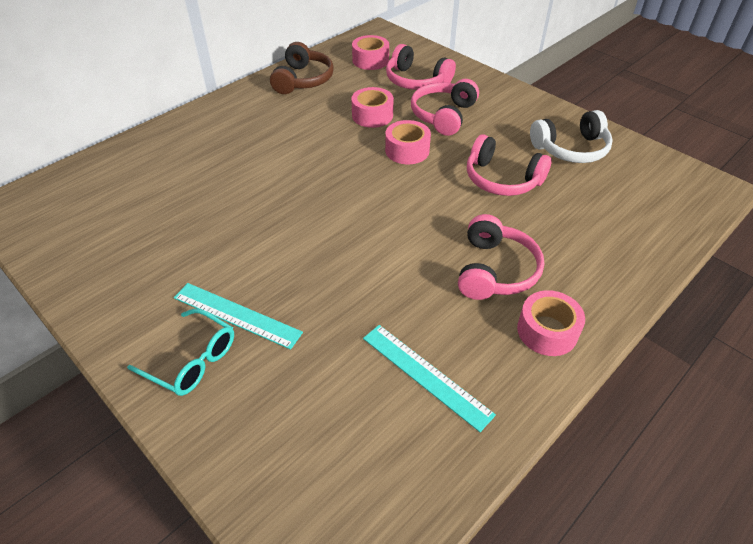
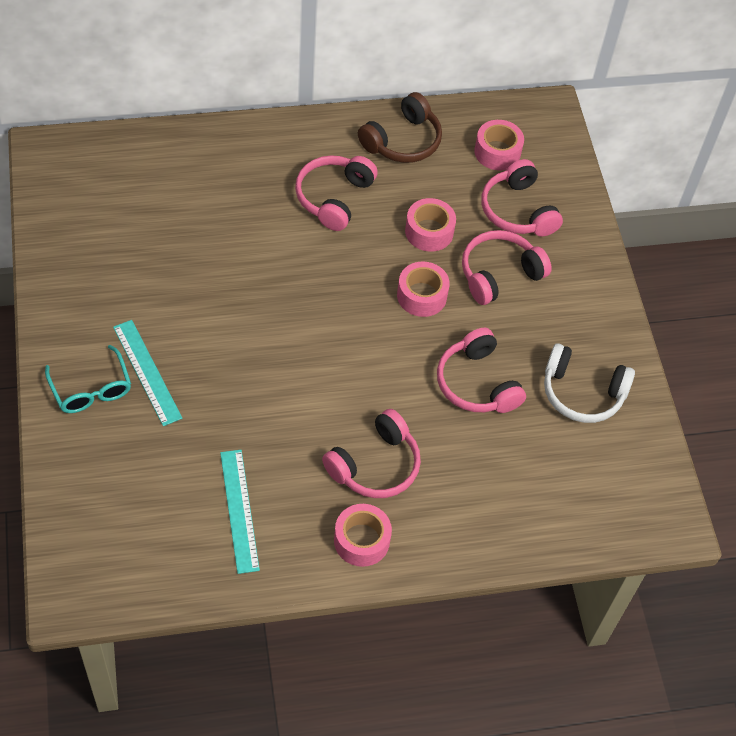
camera: 30 degrees right, 10 degrees up
(285, 127) = (334, 198): none -> pink headphones

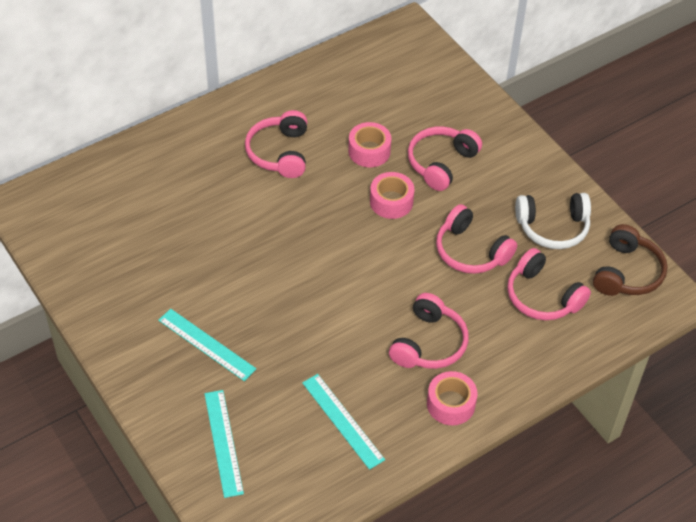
camera: 20 degrees left, 5 degrees down
(91, 388) = (167, 375): turquoise glasses -> none
(107, 481) = (223, 442): none -> turquoise ruler
(402, 141) = (309, 90): brown headphones -> brown headphones (627, 272)
(497, 152) = (387, 72): pink tape -> none
(518, 210) = (428, 110): pink headphones -> pink headphones (542, 296)

